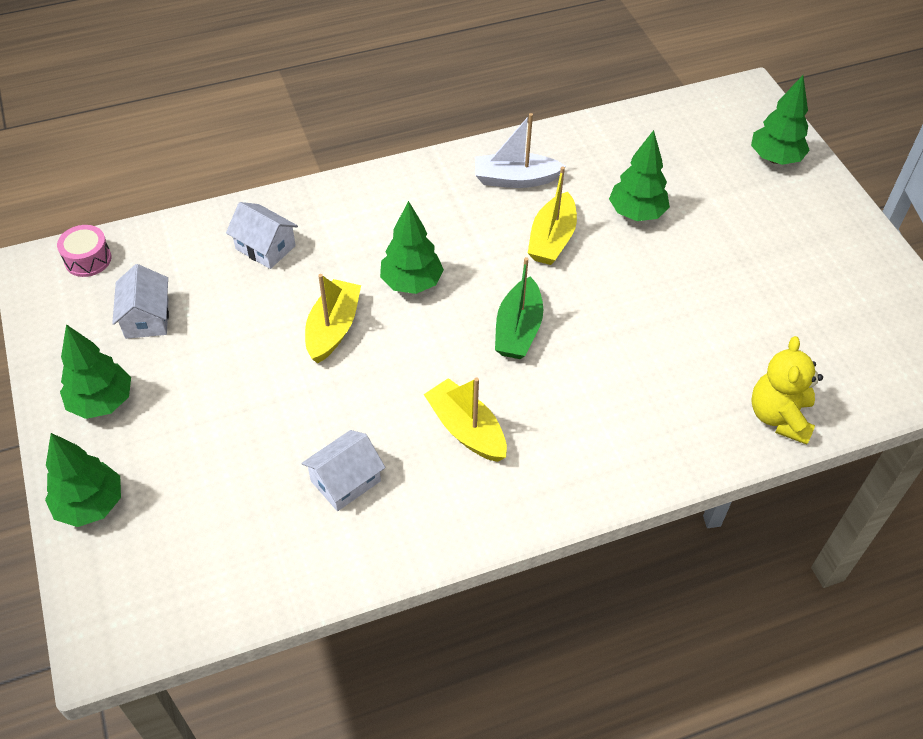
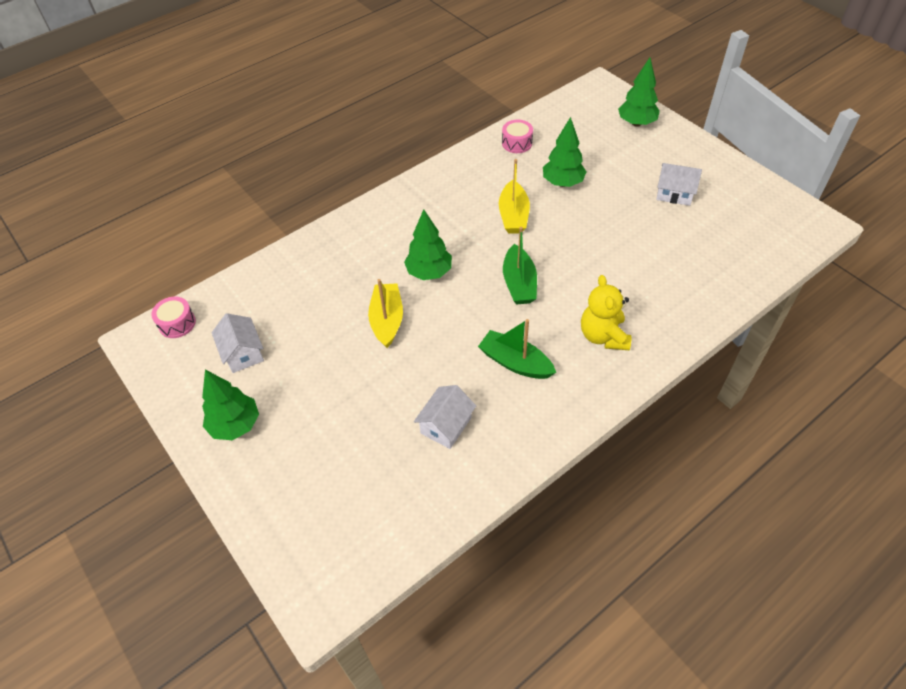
camera: 15 degrees left, 0 degrees up
(90, 505) = (261, 504): green tree -> none
(265, 247) = (310, 277): white house -> white house (674, 193)
(466, 429) = (515, 362): yellow boat -> green boat
(515, 179) = (469, 182): white boat -> none
(601, 144) = (517, 143): none -> pink drum
(779, 416) = (720, 290): yellow teddy bear -> yellow teddy bear (603, 336)

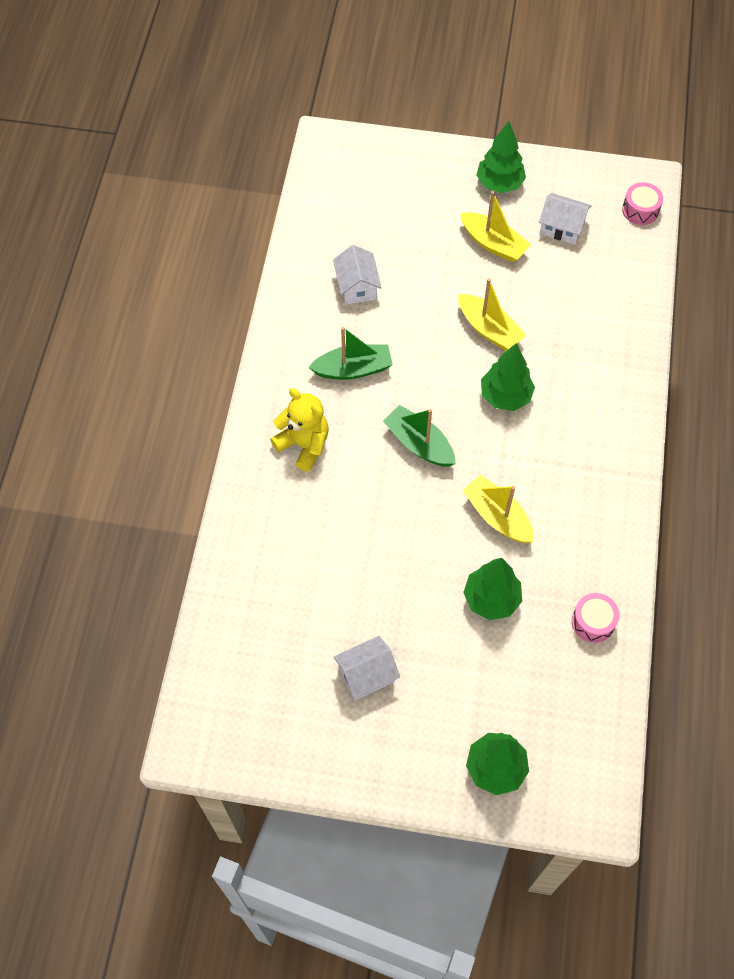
camera: 135 degrees right, 10 degrees up
(305, 379) = (493, 244): none -> yellow boat

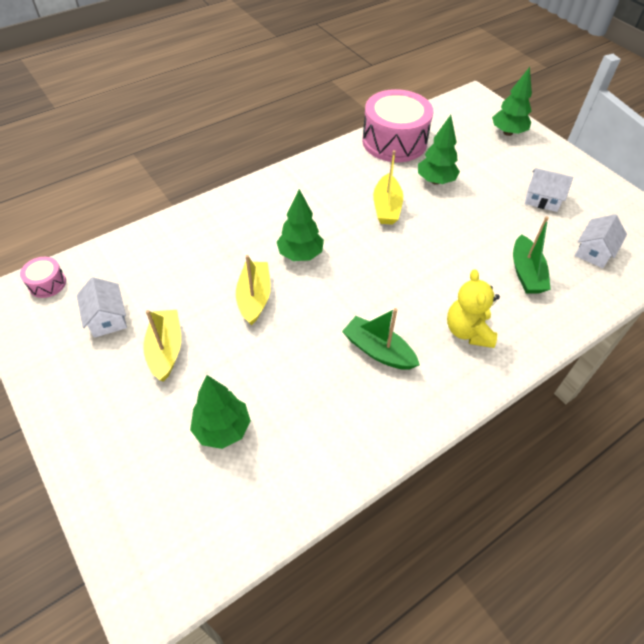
camera: 135 degrees left, 10 degrees down
(357, 286) = (303, 410): white house -> white house (594, 252)
(419, 443) = (387, 272): green boat -> green boat (526, 273)
(499, 184) = (89, 391): green tree -> green tree (222, 429)
(593, 622) = (394, 141): pink drum -> pink drum, size x2.26

